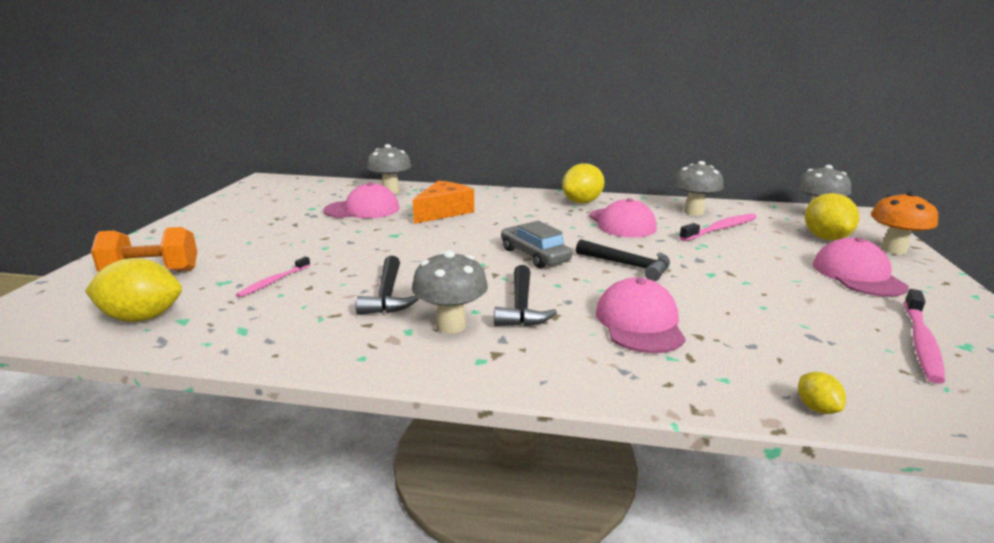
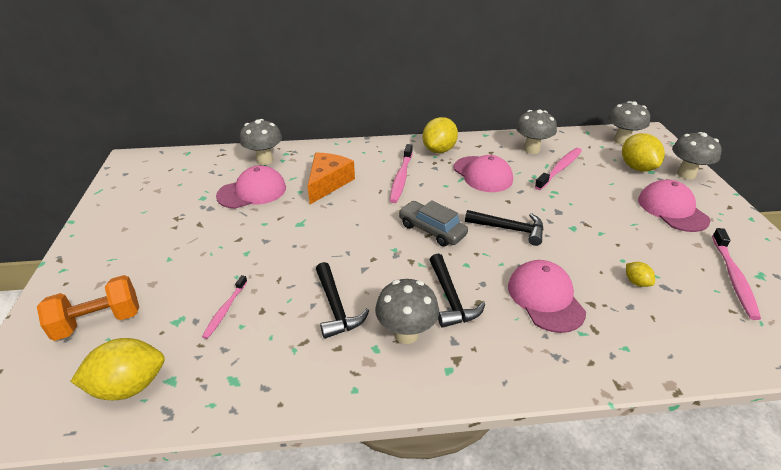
camera: 15 degrees left, 15 degrees up
(525, 216) = (401, 177): none -> pink toothbrush
(816, 408) = (692, 363): yellow lemon -> yellow lemon (636, 282)
(893, 250) = (686, 174): orange mushroom -> grey mushroom

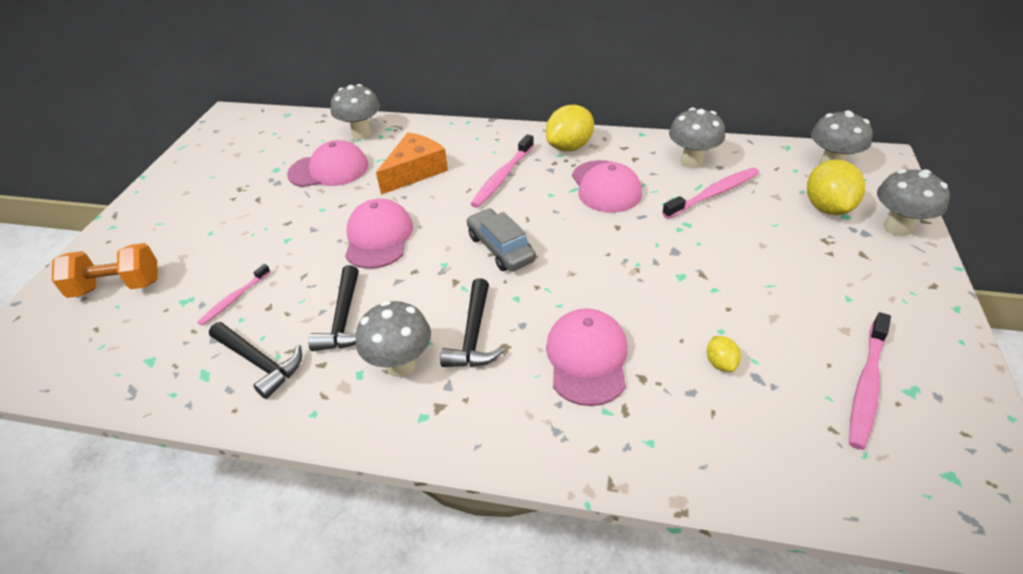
camera: 20 degrees right, 5 degrees up
(129, 386) = (112, 357): yellow lemon -> none
(509, 229) = (596, 263): black hammer -> black hammer (259, 363)
(672, 209) = (840, 275): pink cap -> pink cap (378, 237)

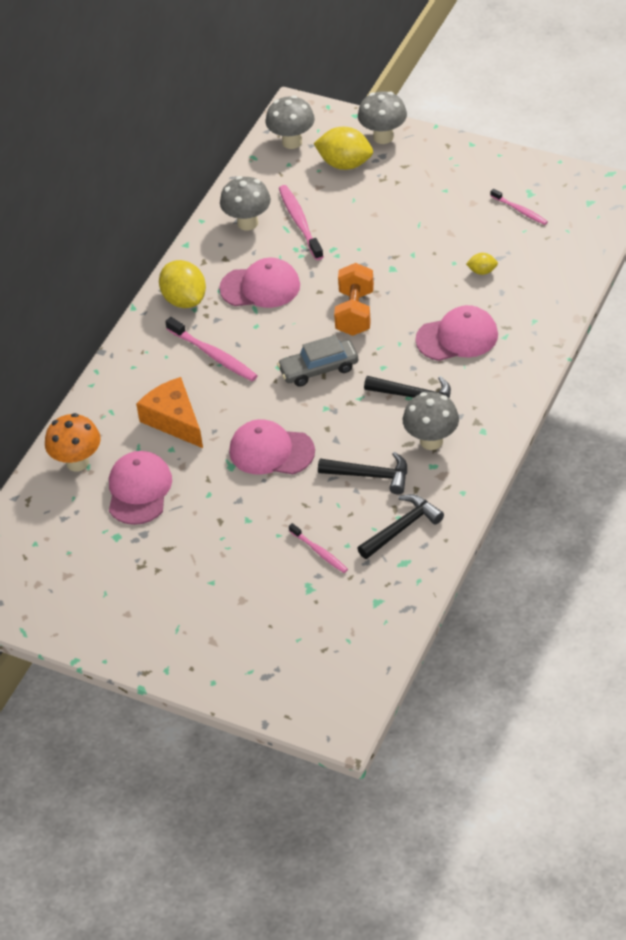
camera: 75 degrees left, 5 degrees up
(117, 286) = (270, 644): orange dumbbell -> orange dumbbell (355, 312)
(361, 134) = (77, 462): grey mushroom -> orange mushroom
(587, 358) = (457, 337): pink cap -> pink cap turned 150 degrees clockwise
(866, 385) = (520, 210): pink toothbrush -> pink toothbrush, size x0.62

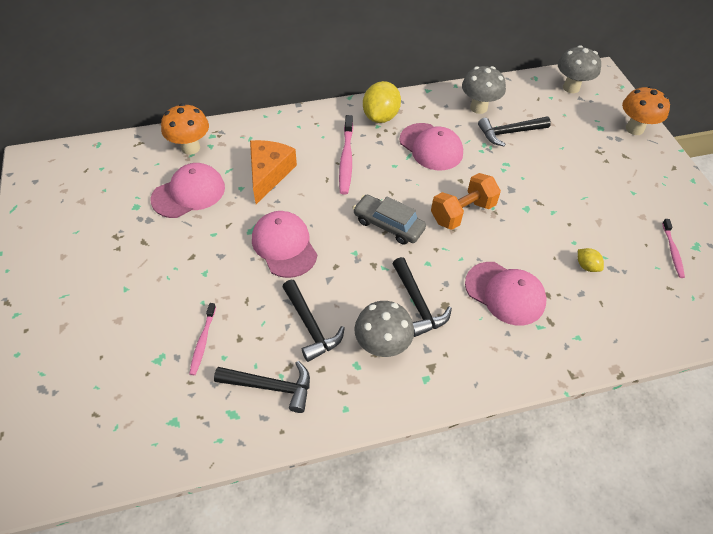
camera: 45 degrees right, 5 degrees up
(300, 223) = (509, 133): pink toothbrush -> black hammer
(345, 164) = (586, 124): yellow lemon -> none
(383, 137) = (634, 129): grey mushroom -> orange mushroom

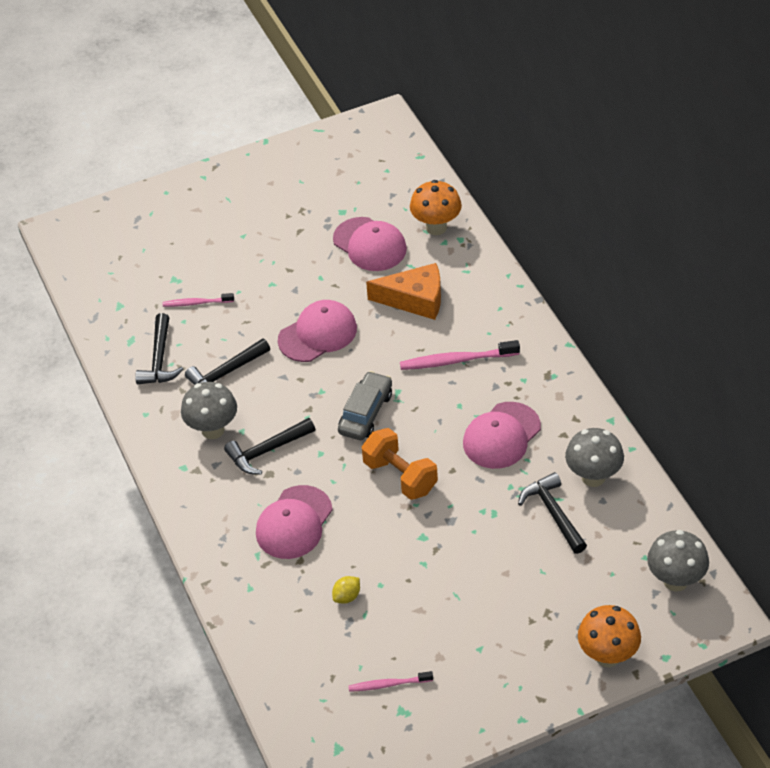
camera: 85 degrees right, 5 degrees down
(380, 117) = (541, 380): yellow lemon -> none

